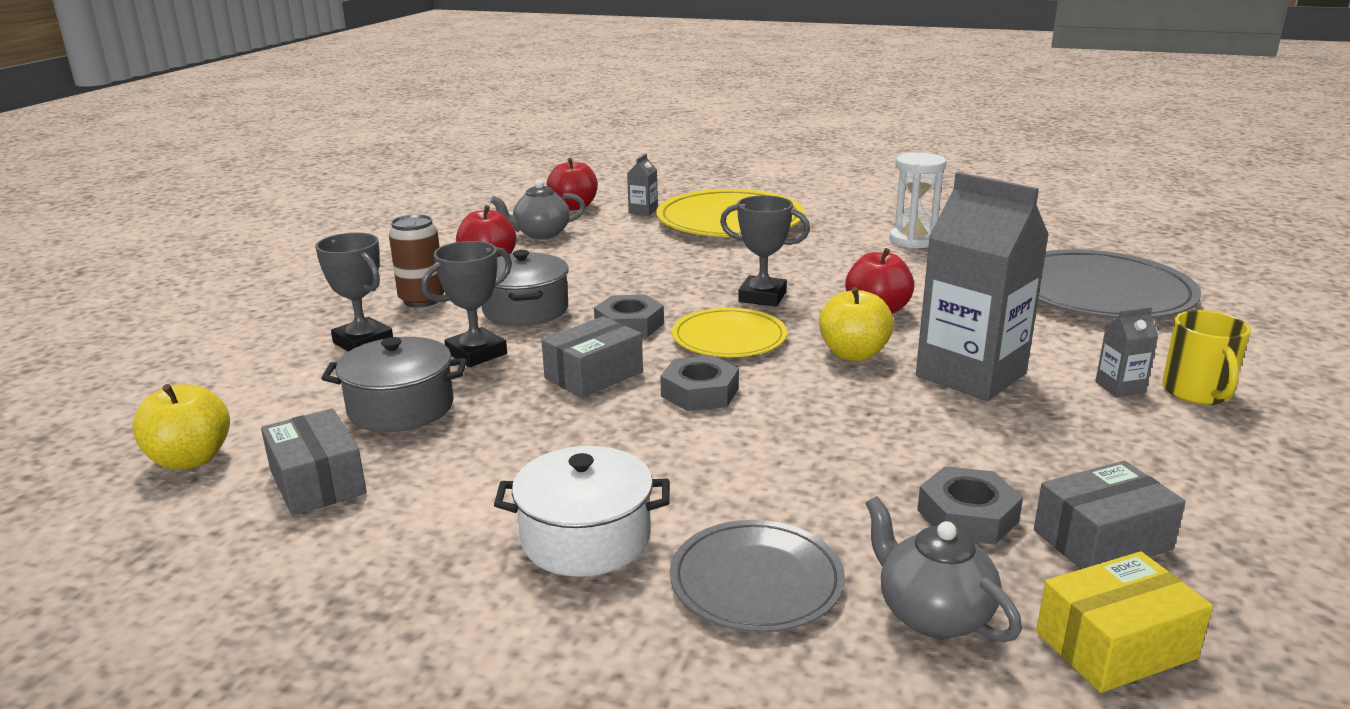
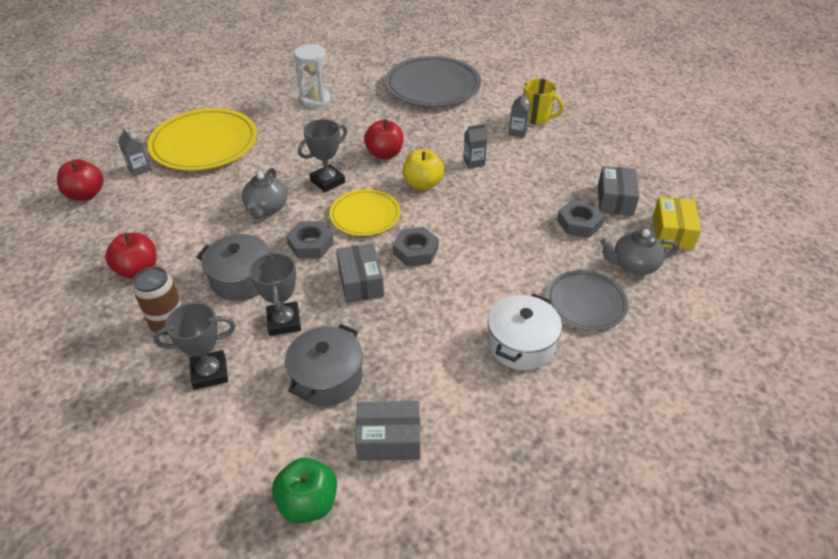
camera: 60 degrees left, 20 degrees up
(190, 459) = (308, 503): yellow apple -> green apple
(541, 234) = (118, 228): grey teapot -> grey teapot (266, 208)
(970, 375) = (474, 162): grey carton -> grey carton, size x0.42

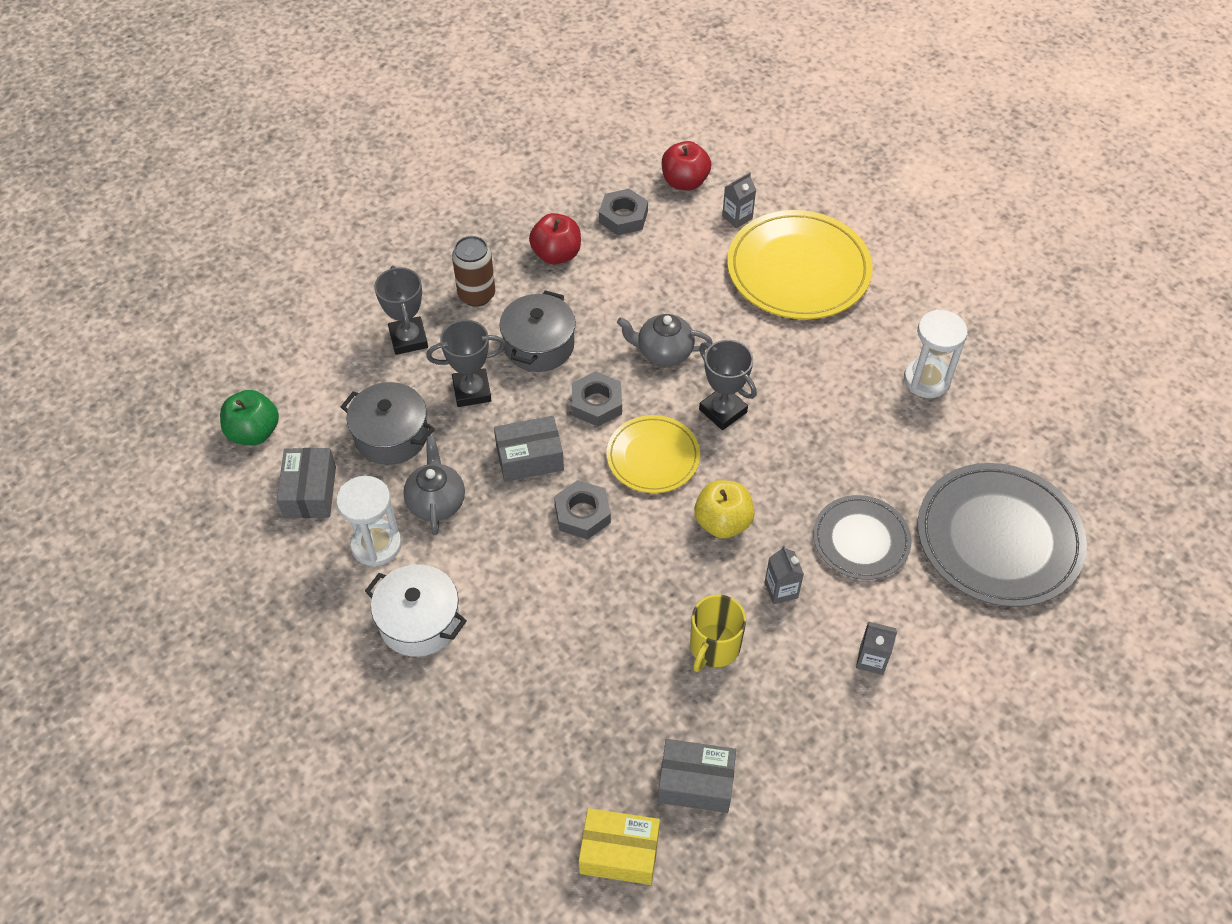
camera: 90 degrees right, 10 degrees up
(384, 154) = (792, 474): red apple -> none
(448, 380) = (376, 545): none -> white hourglass
(536, 117) = (921, 694): yellow mug -> yellow mug (714, 647)
(579, 223) = (639, 720): grey nut -> grey nut (623, 217)
(586, 302) = (481, 705): grey plate -> grey plate (861, 540)
(633, 265) = (549, 780): grey teapot -> grey teapot (436, 502)

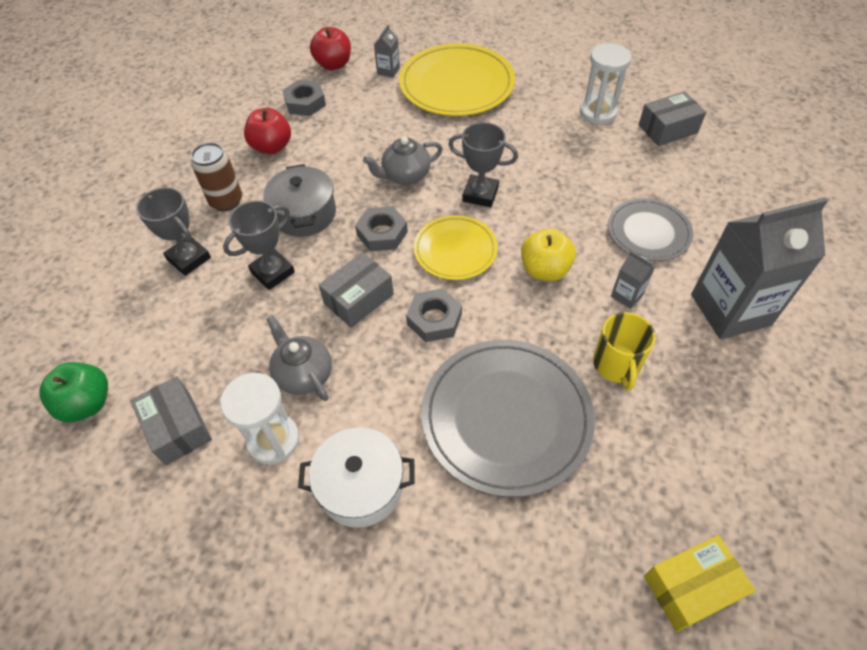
camera: 30 degrees left, 0 degrees up
(391, 436) = (225, 341): grey pot -> none
(695, 782) = (696, 483): grey box -> grey box (667, 129)
(871, 659) = (730, 309): grey carton -> grey carton, size x2.41
(998, 538) = (731, 185): grey plate -> grey plate (506, 417)

